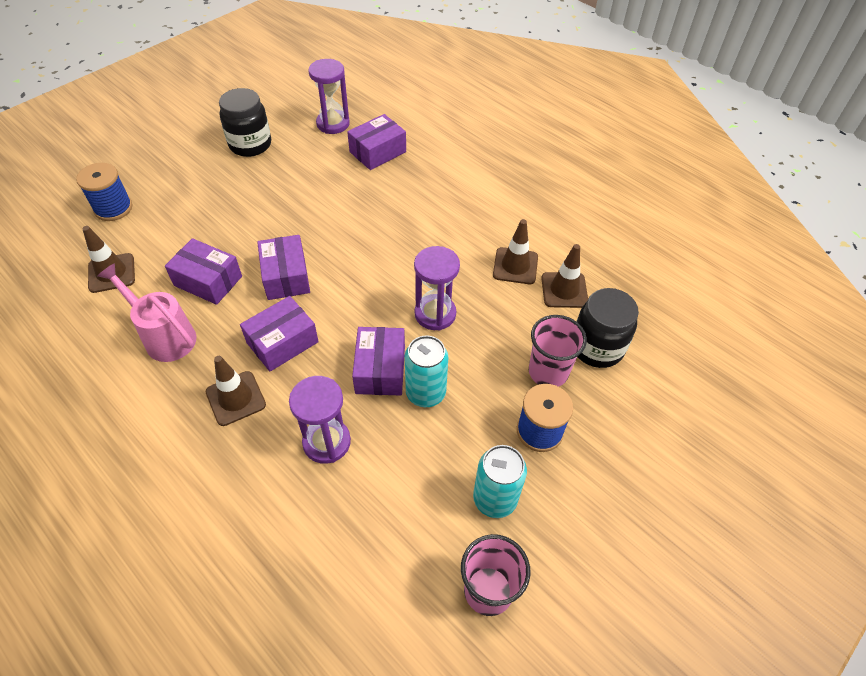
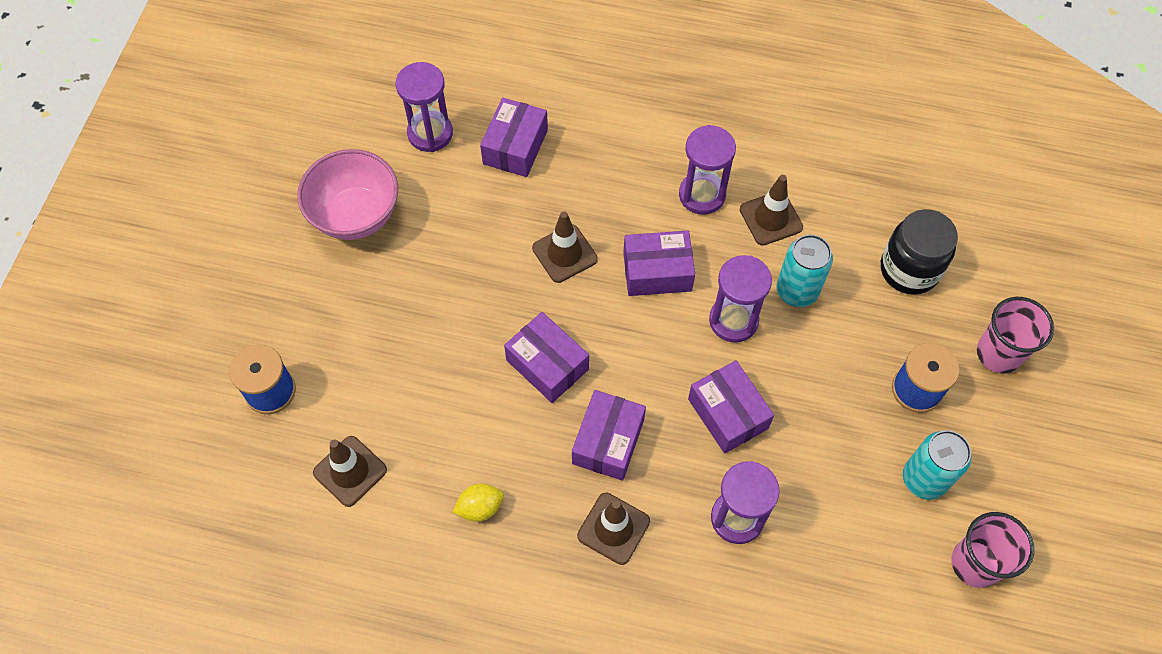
camera: 30 degrees left, 10 degrees up
(165, 336) = (480, 507): pink watering can -> yellow lemon
(208, 281) = (467, 418): purple box -> purple box (657, 272)
(250, 144) = (356, 215): black jar -> pink bowl
(425, 393) = (789, 412): turquoise can -> turquoise can (797, 291)
(477, 230) = (702, 195): none -> purple hourglass
(548, 372) = (883, 323): pink cup -> pink cup (998, 353)
(564, 290) = (837, 221): brown traffic cone -> brown traffic cone (564, 253)

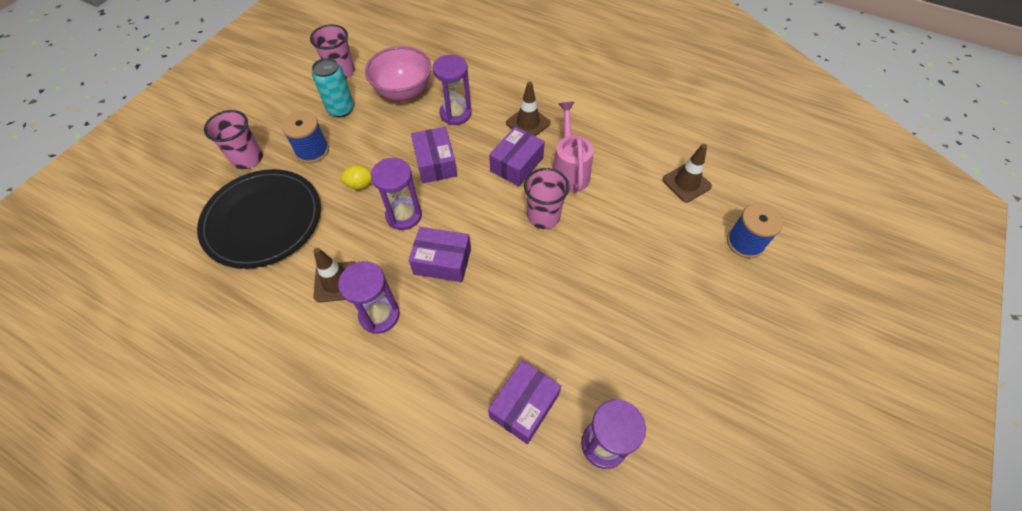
camera: 165 degrees left, 5 degrees down
(356, 215) = (680, 370): pink bowl -> pink bowl (403, 92)
(480, 507) = (605, 148): yellow lemon -> yellow lemon (360, 185)
(527, 449) = (569, 171): none -> pink watering can
(547, 365) = (543, 216): purple box -> pink cup
(564, 253) = (508, 292): brown traffic cone -> none
(797, 291) = (349, 224): turquoise can -> none
(909, 270) = (263, 220): black jar -> black plate

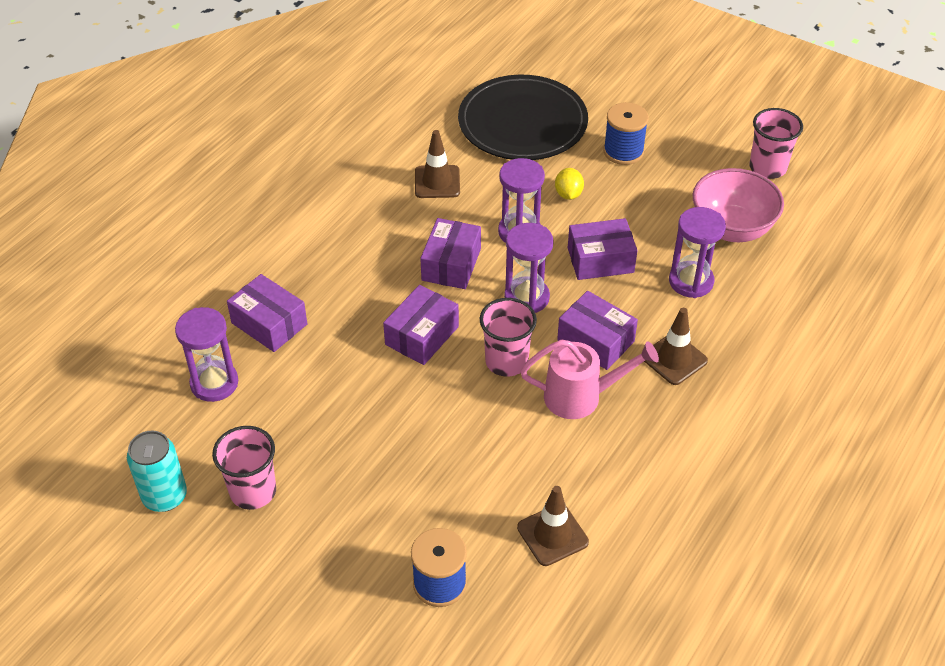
camera: 95 degrees right, 10 degrees down
(247, 158) = (612, 102): pink cup -> pink cup (253, 491)
(341, 109) = (695, 171): turquoise can -> turquoise can (165, 496)
(379, 315) = (392, 215): purple hourglass -> purple hourglass (526, 297)
(524, 275) = (422, 335): none -> purple box

